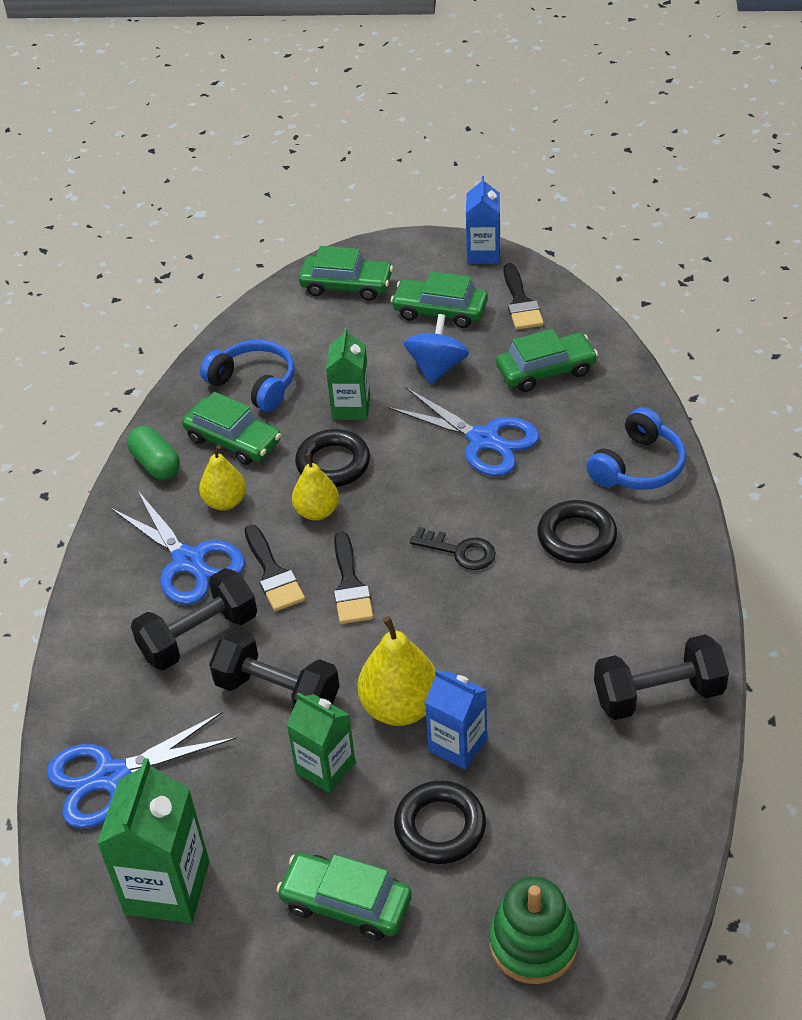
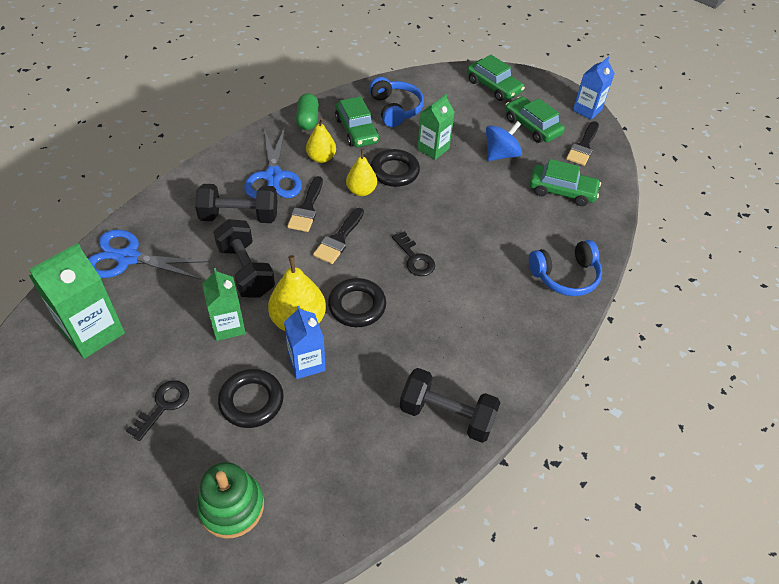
camera: 30 degrees right, 5 degrees up
(346, 903) = (163, 406): green car -> black key
(483, 440) = (488, 207): blue scissors -> none
(576, 537) = (488, 293): black ring -> black ring (357, 306)

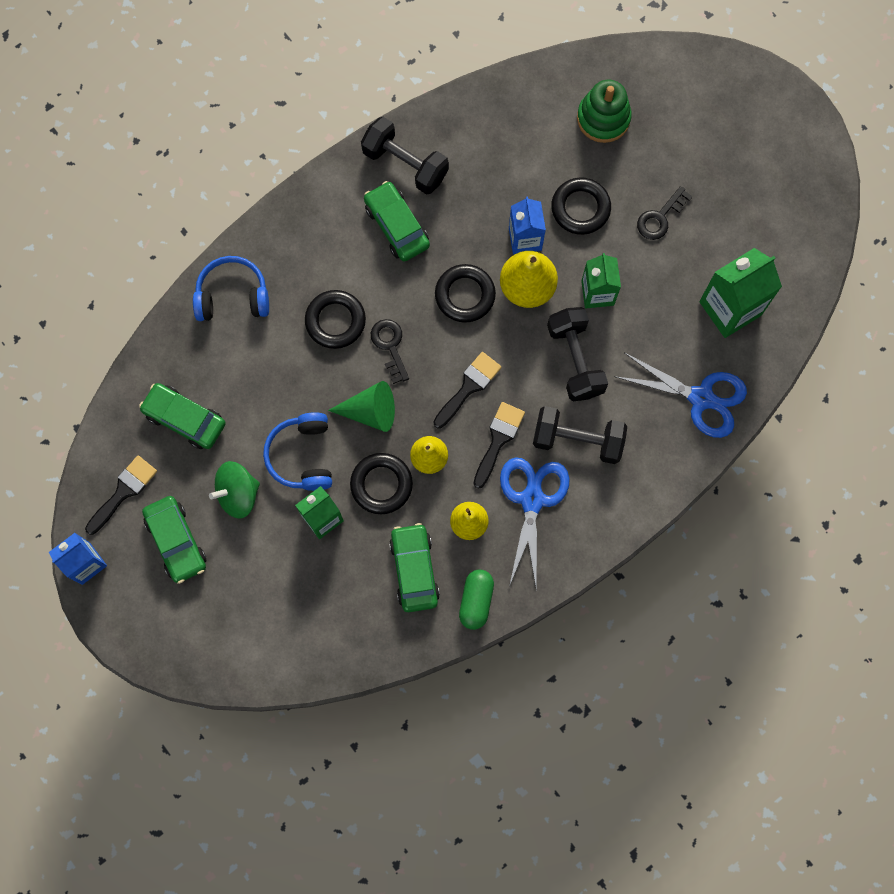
camera: 165 degrees left, 25 degrees up
(395, 109) = (352, 606): blue headphones -> blue headphones (302, 456)
(417, 213) = (370, 411): none -> green cone
(468, 270) = (335, 321): none -> black ring
(493, 86) = (199, 635): green car -> green car (397, 226)
(500, 154) = (238, 494): blue spinning top -> green spinning top

